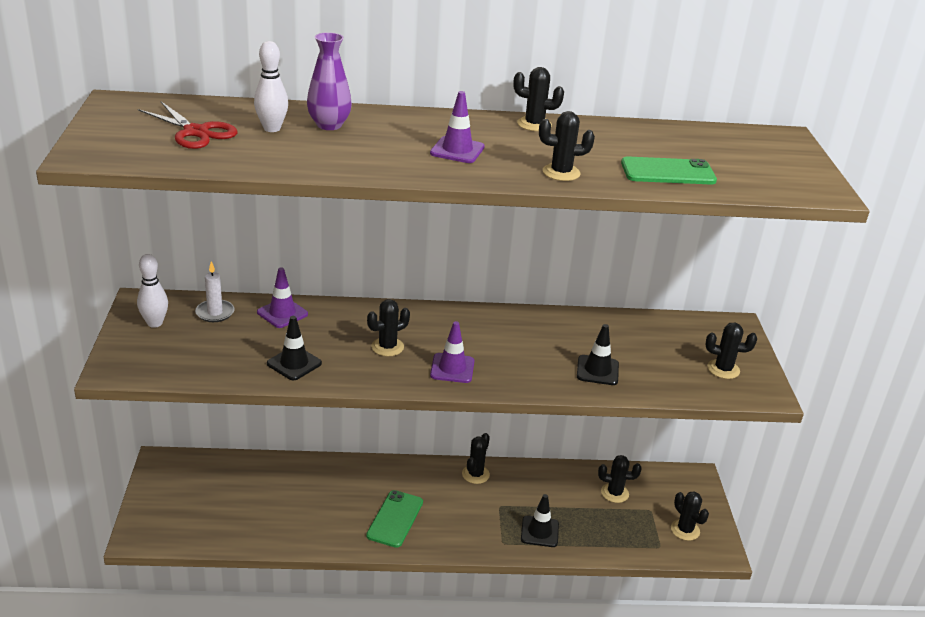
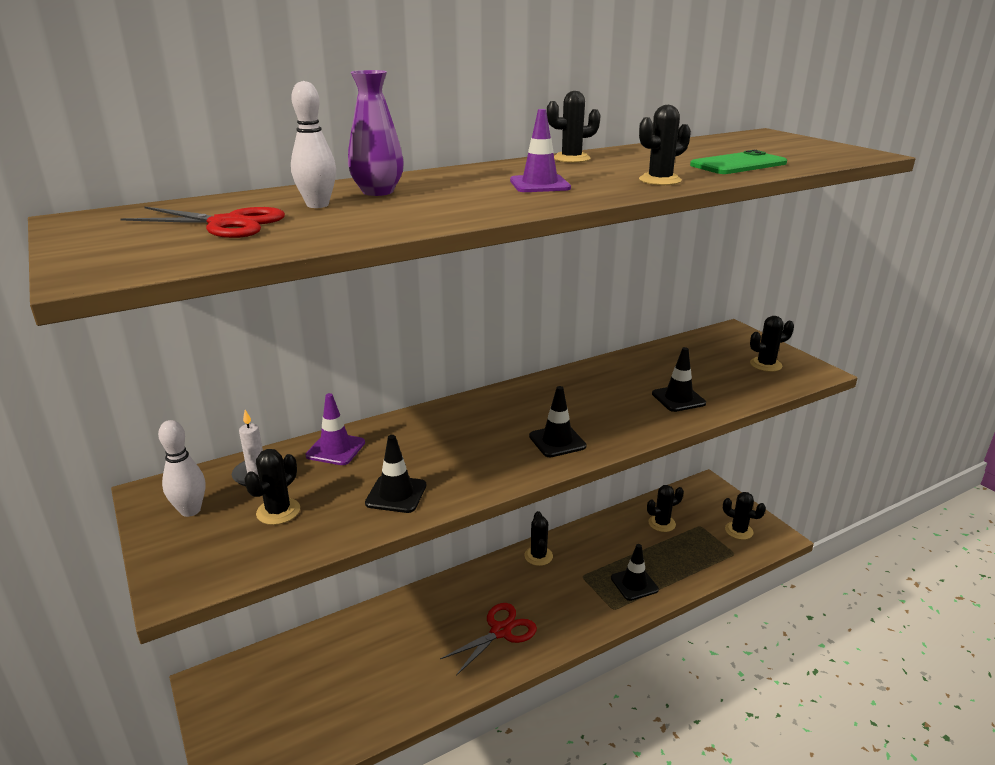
camera: 25 degrees left, 5 degrees down
(387, 347) = (476, 444): black cactus -> black cactus (278, 511)
(395, 519) = (501, 631): green phone -> red scissors
(452, 368) = (557, 441): purple traffic cone -> black traffic cone

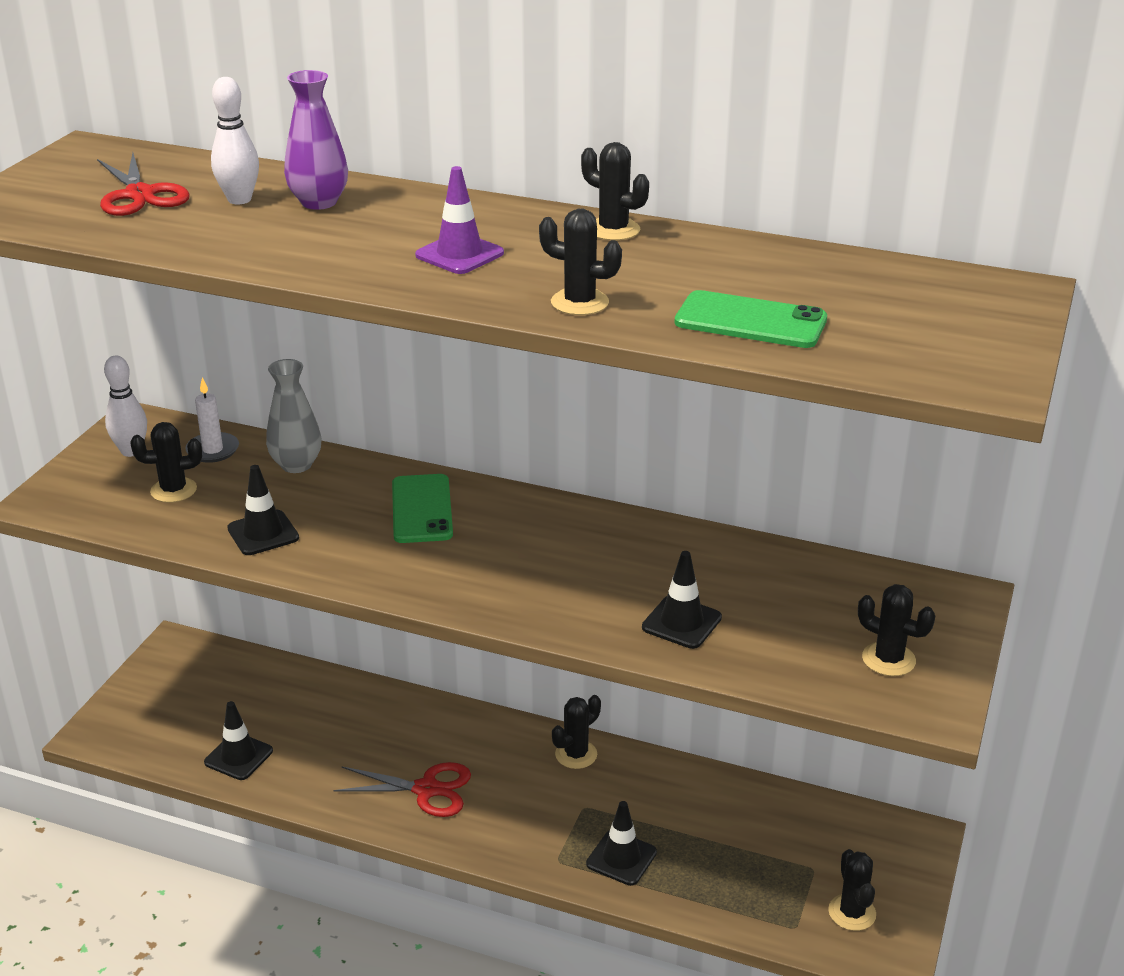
camera: 50 degrees right, 5 degrees up
(335, 449) = (296, 465): purple traffic cone -> grey vase
(460, 427) = (422, 509): none -> green phone
(557, 441) = (469, 579): black traffic cone -> black traffic cone (238, 756)
(662, 523) = (771, 830): black cactus -> none

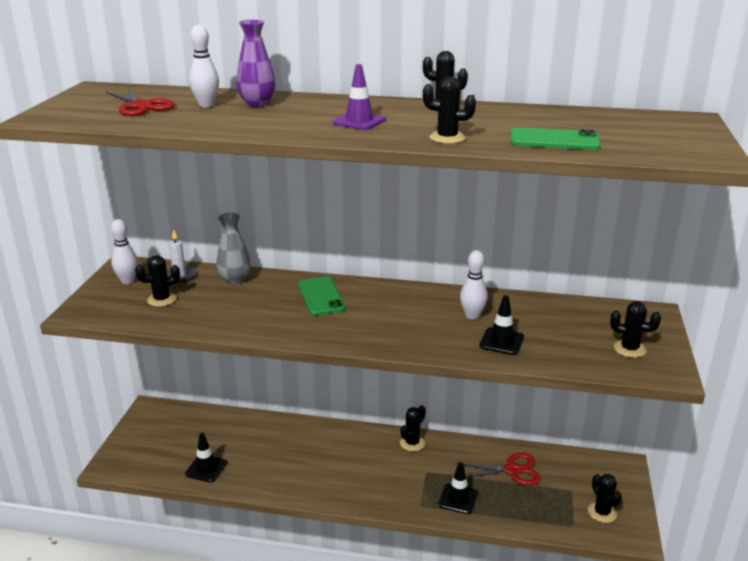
camera: 10 degrees left, 5 degrees down
(263, 533) = (227, 318): black traffic cone -> none
(426, 789) = (328, 474): red scissors -> red scissors (512, 470)
(652, 570) = (472, 316): none -> white bowling pin

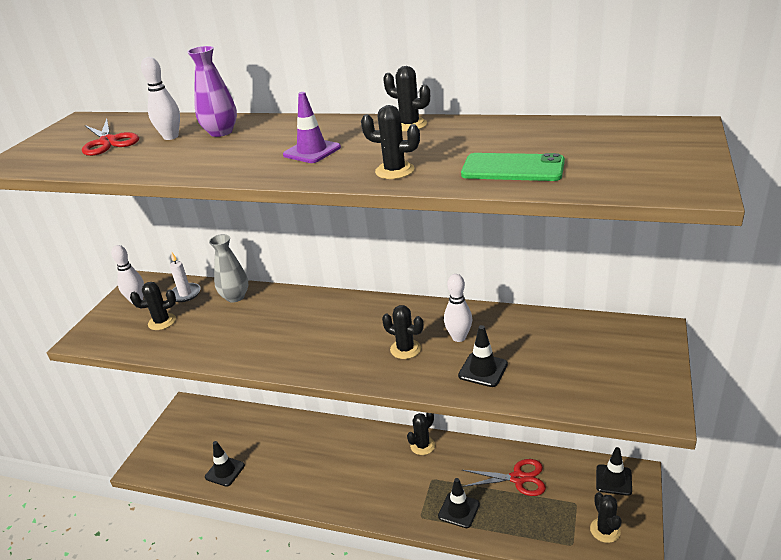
camera: 10 degrees right, 5 degrees up
(321, 296) = (312, 315): green phone -> none
(604, 470) = (613, 480): none -> black traffic cone
(629, 349) = (620, 379): black cactus -> black cactus (405, 349)

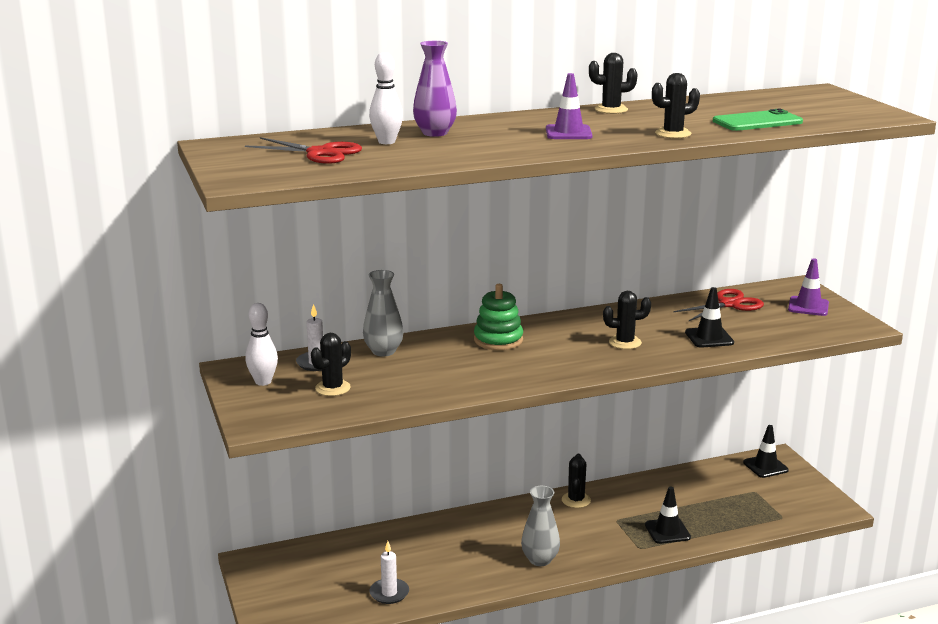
camera: 40 degrees left, 10 degrees down
(225, 471) = (389, 593): black traffic cone -> white candle
(319, 312) = (498, 340): none -> green stacking toy
(341, 491) = (540, 560): none -> grey vase
(459, 337) = (657, 324): white bowling pin -> none
(518, 478) = (690, 492): red scissors -> red scissors (729, 304)
(605, 530) = (795, 499): black cactus -> none
(632, 363) = (808, 306): none -> purple traffic cone

